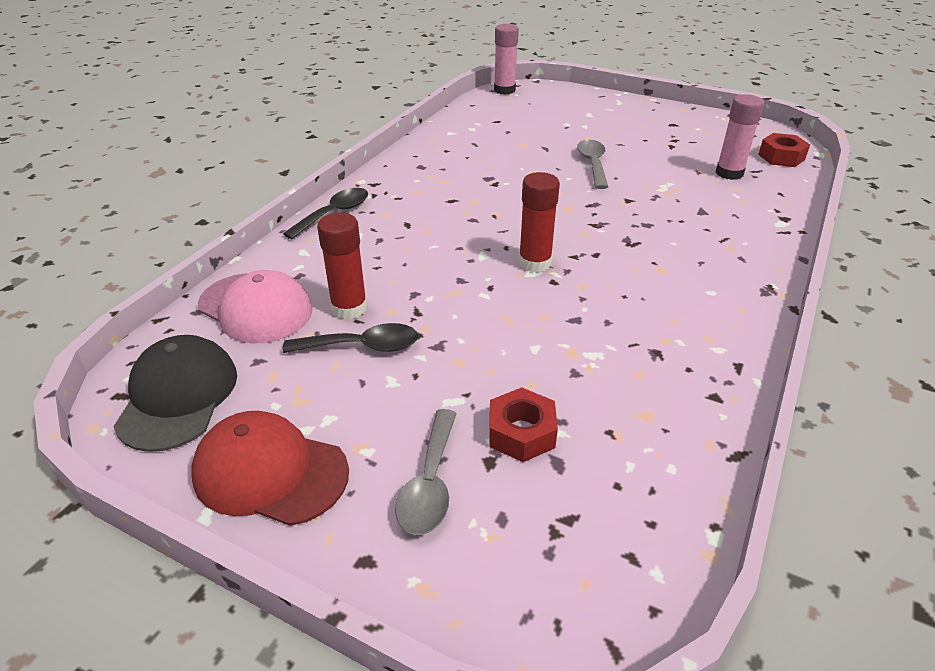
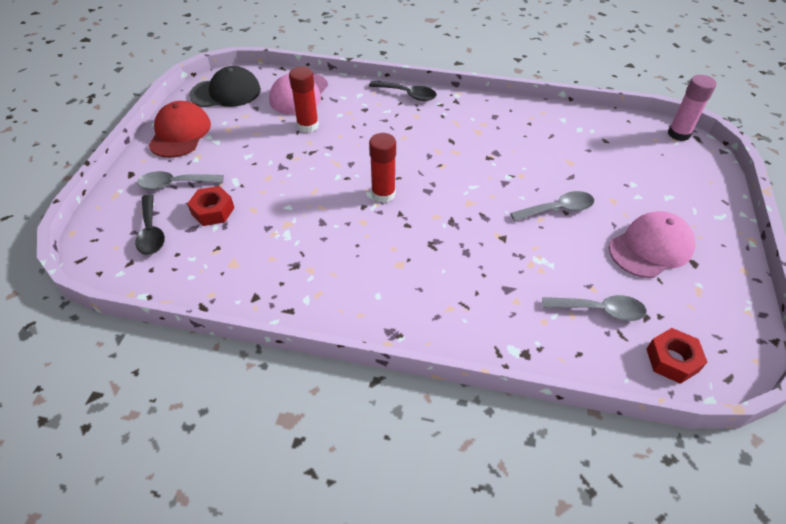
camera: 75 degrees right, 10 degrees up
(362, 346) = (274, 138): black spoon -> black spoon (151, 232)
(653, 135) = (651, 247): none -> pink cap
(729, 173) = (600, 310): pink glue stick -> grey spoon

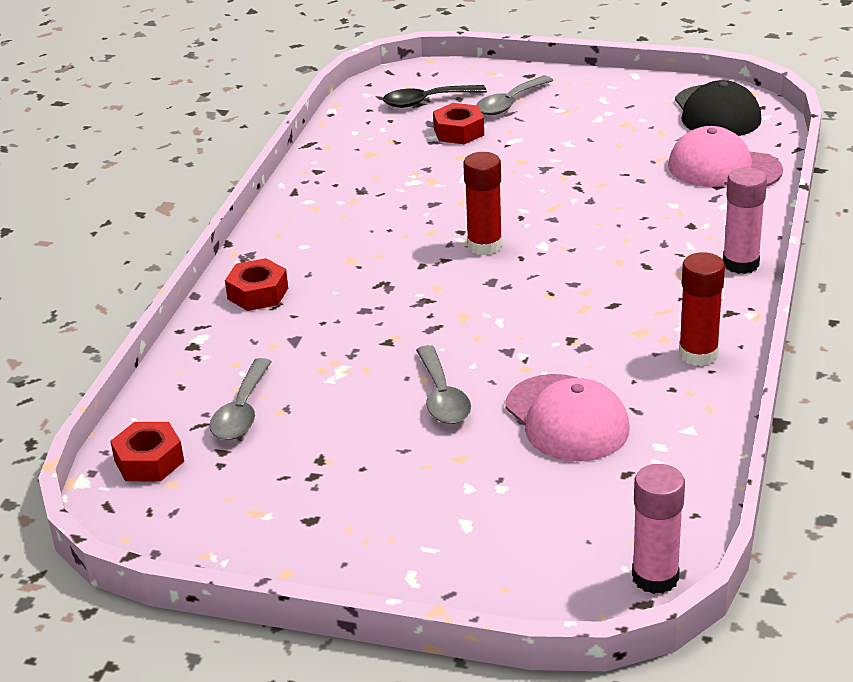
camera: 95 degrees right, 15 degrees down
(175, 184) = (509, 103): grey spoon -> grey spoon turned 135 degrees counterclockwise
(180, 133) = (613, 93): red cap -> none
(308, 125) = (640, 180): red glue stick -> red glue stick (698, 354)
(407, 94) = (740, 264): black spoon -> pink glue stick
(449, 318) = (258, 293): none -> red nut
(651, 247) = (348, 479): pink cap -> pink cap (567, 418)

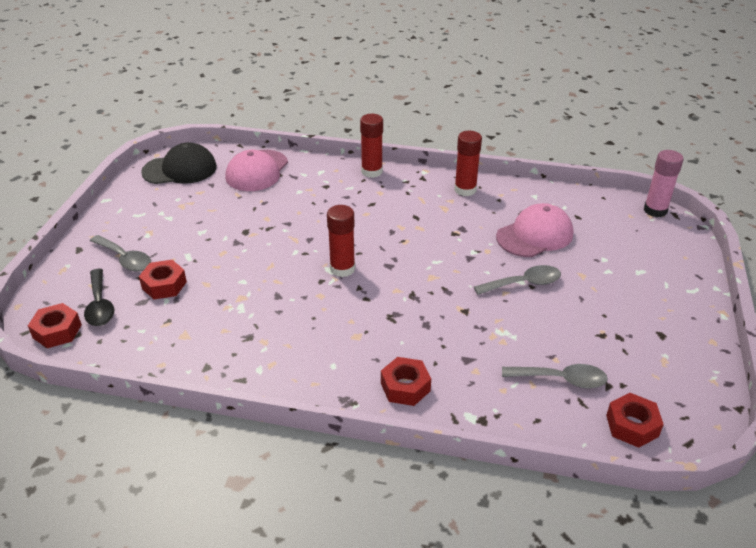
camera: 95 degrees left, 5 degrees up
(387, 86) = (57, 331): none -> red nut
(740, 264) = (372, 171): pink glue stick -> red glue stick

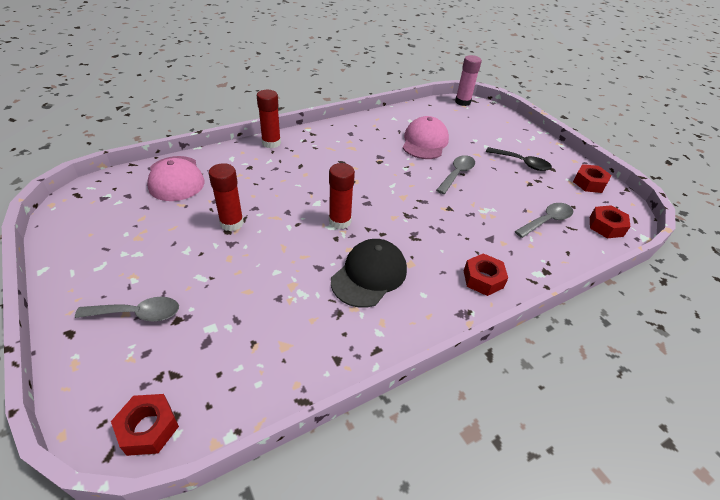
camera: 45 degrees left, 5 degrees up
(100, 305) = (165, 372): black spoon -> black spoon (522, 163)
(164, 285) = (210, 314): red nut -> red nut (589, 183)
(180, 169) = (95, 207): black cap -> black cap (369, 275)
(465, 190) = (349, 130): red glue stick -> red glue stick (232, 223)

